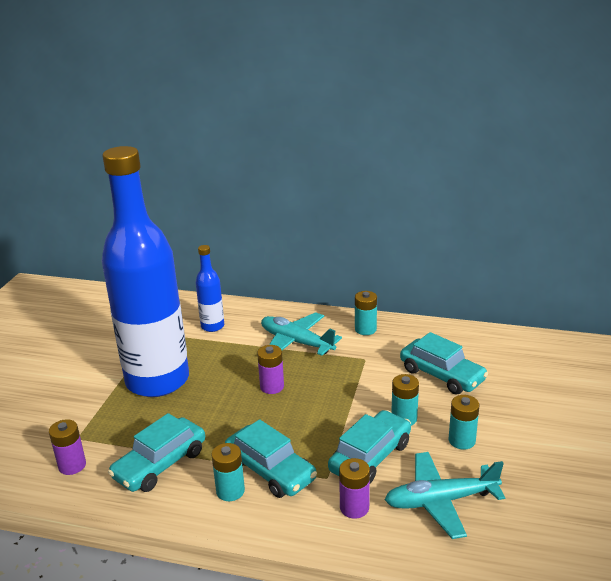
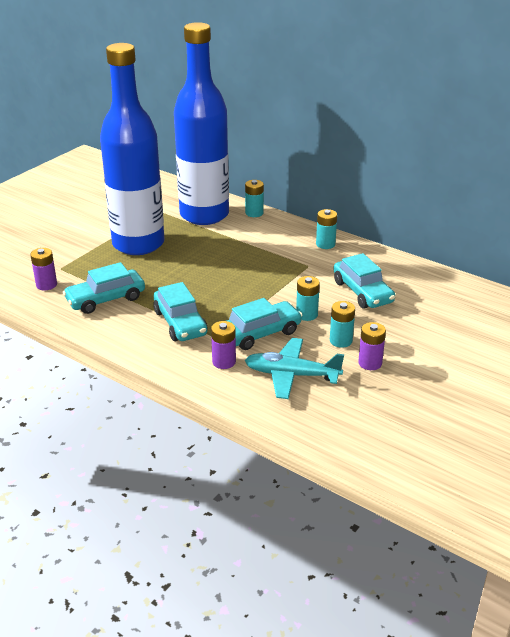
camera: 20 degrees right, 5 degrees up
(212, 326) = (204, 215): blue bottle -> blue bottle, size x2.44
(230, 491) = (143, 328): turquoise battery -> turquoise battery (254, 213)
(272, 387) = (220, 268): purple battery -> purple battery (370, 363)
(296, 342) = (262, 241): turquoise plane -> none

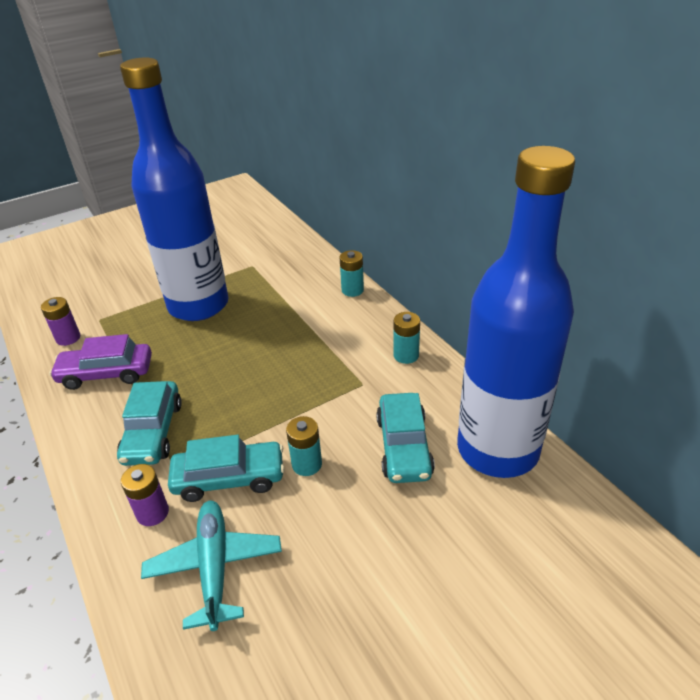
camera: 25 degrees right, 5 degrees up
(106, 299) = (106, 373): turquoise car -> purple car
(204, 215) = (296, 281): blue bottle -> blue bottle (497, 449)
(291, 375) = (215, 567): turquoise plane -> turquoise plane turned 45 degrees clockwise
(341, 341) = (319, 525): turquoise battery -> none
(370, 363) = (332, 583): purple battery -> none

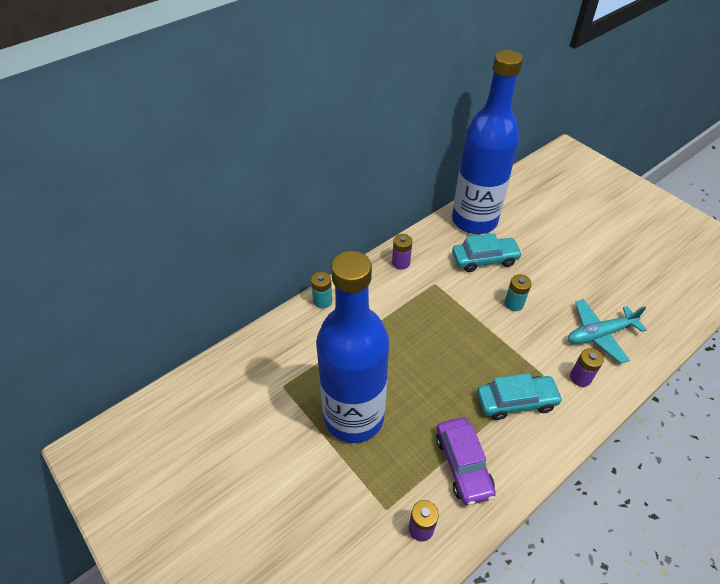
camera: 100 degrees left, 10 degrees up
(229, 478) = (539, 342): turquoise car -> none
(406, 355) = (401, 263): turquoise battery -> purple battery

